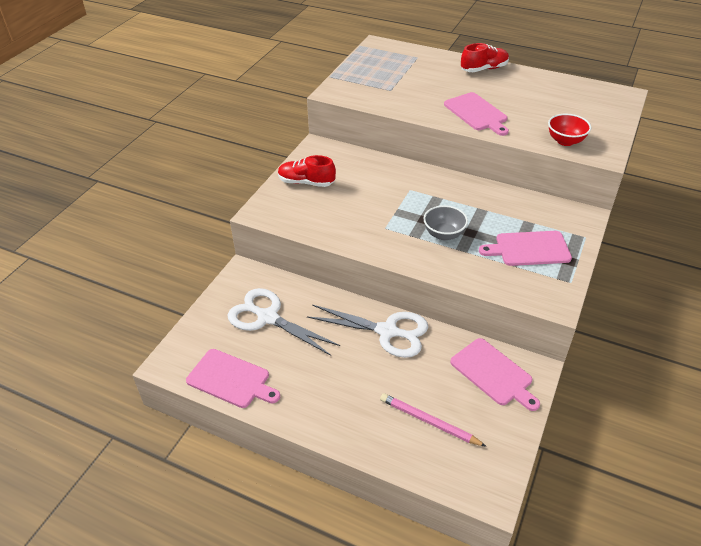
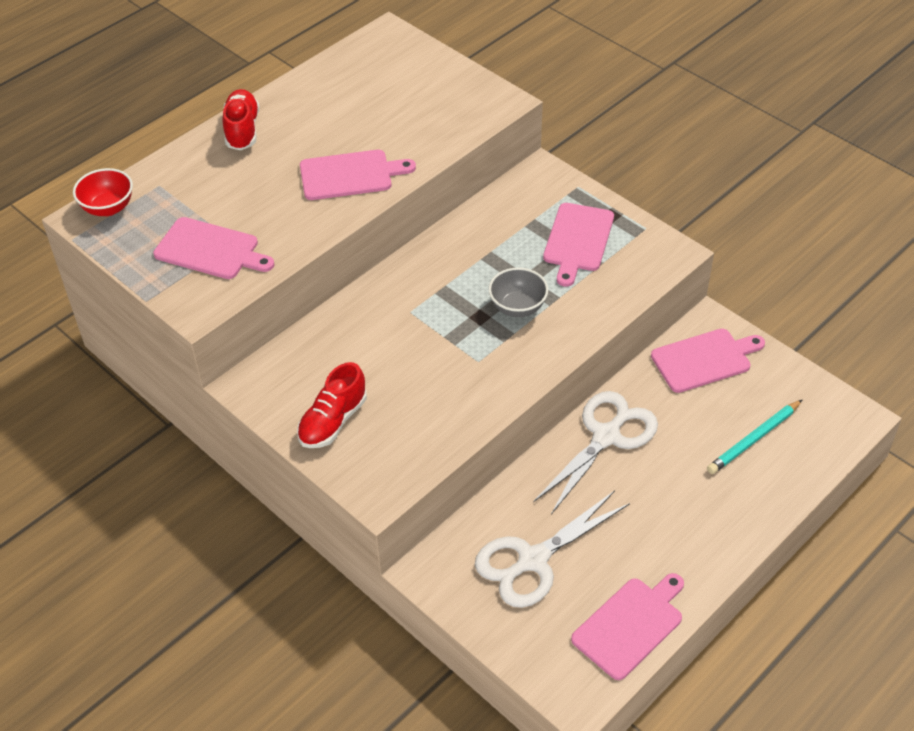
camera: 70 degrees left, 5 degrees up
(379, 84) = (210, 250): none -> pink cutting board
(429, 421) = (754, 439): pink pencil -> turquoise pencil
(565, 141) = (458, 121): red bowl -> red bowl (108, 208)

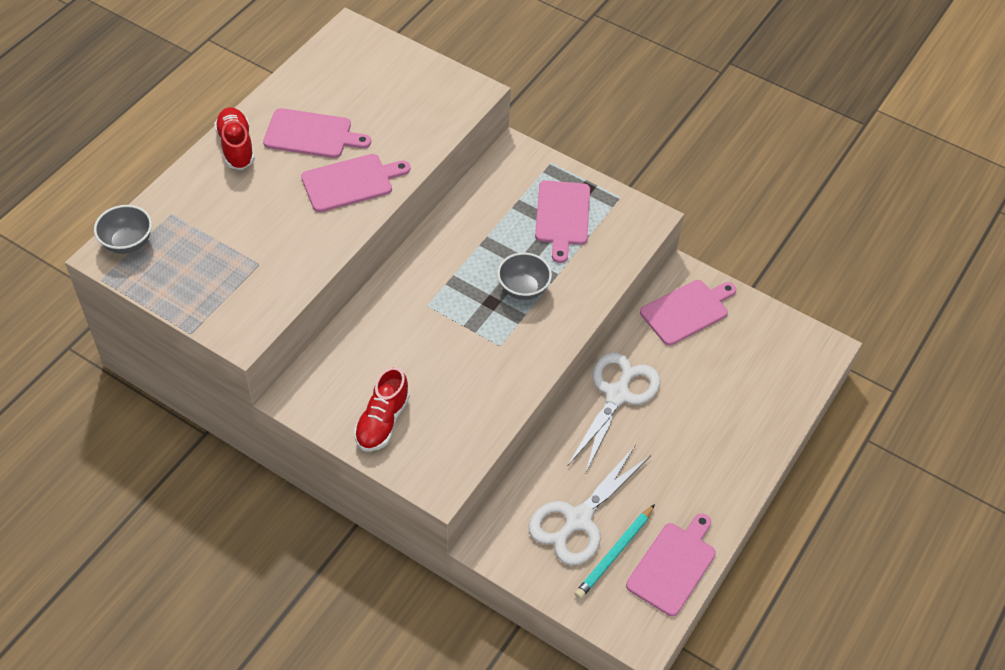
camera: 15 degrees left, 5 degrees up
(108, 208) = (127, 243): red bowl -> grey bowl
(210, 250) = (238, 274): pink cutting board -> pink cutting board (311, 134)
(754, 439) = (743, 380): turquoise pencil -> turquoise pencil (614, 553)

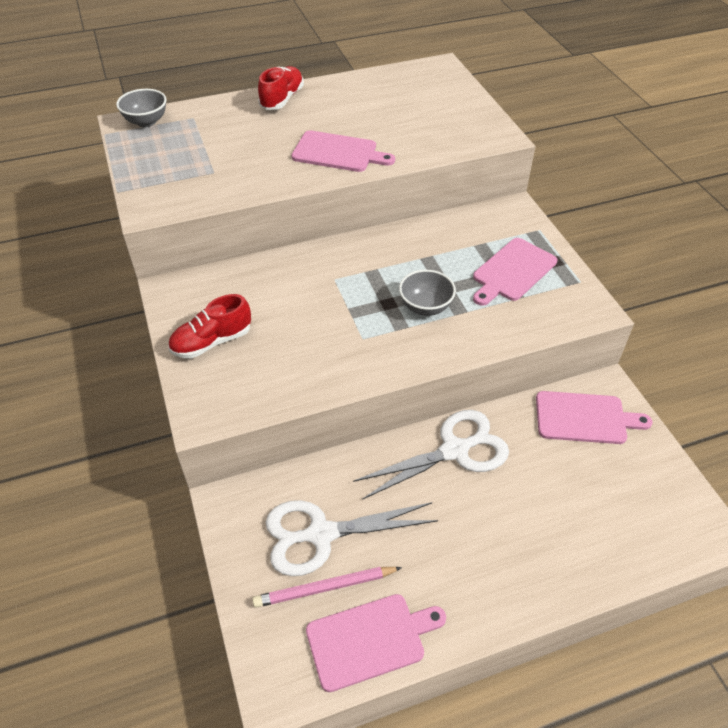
camera: 40 degrees right, 5 degrees down
(311, 134) = (343, 113): pink cutting board -> none
(614, 553) = (325, 588): turquoise pencil -> pink pencil

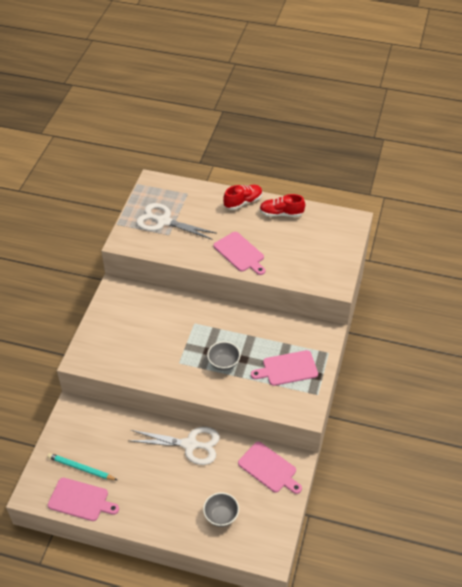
camera: 35 degrees right, 0 degrees up
(146, 121) = (162, 185): grey bowl -> grey bowl (221, 516)
(212, 342) = (111, 326): red shoe -> red shoe (281, 214)
(321, 534) = (98, 445): white scissors -> white scissors (164, 221)
(325, 588) = (81, 468): pink pencil -> turquoise pencil

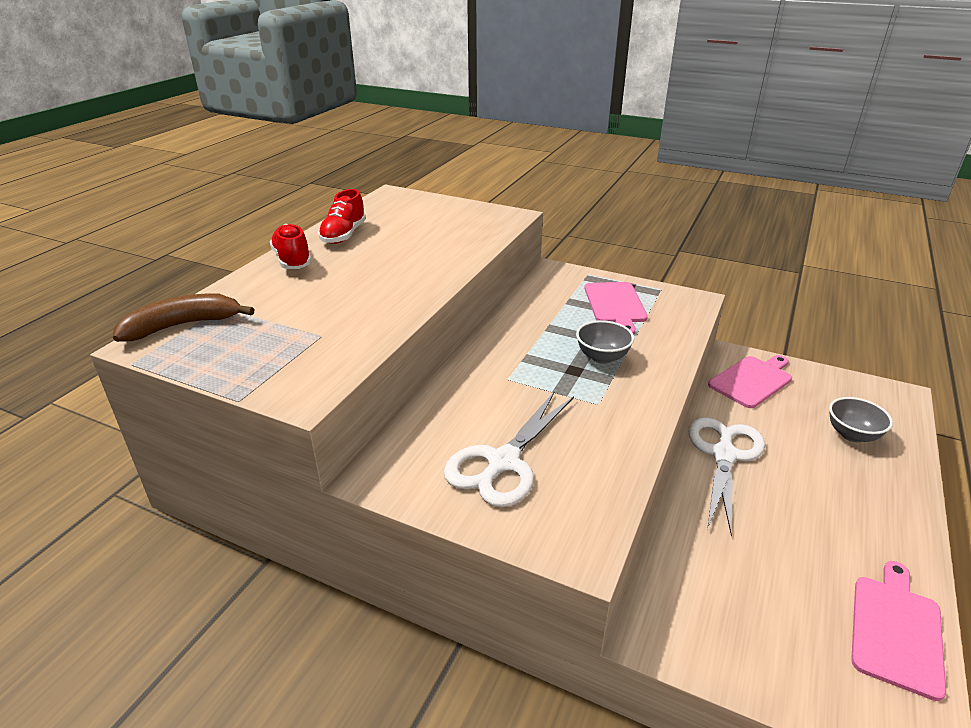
camera: 80 degrees left, 15 degrees down
(81, 468) = (815, 625): turquoise pencil -> none
(164, 221) = (278, 339): white scissors -> white scissors (503, 462)
(169, 187) = (183, 325): none -> brown banana
(240, 253) = (411, 273): pink cutting board -> none

